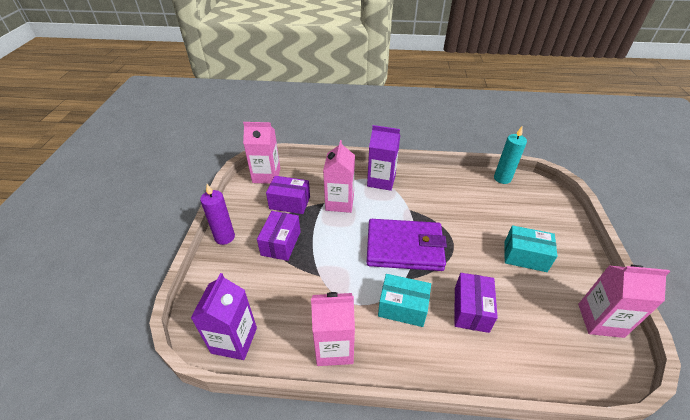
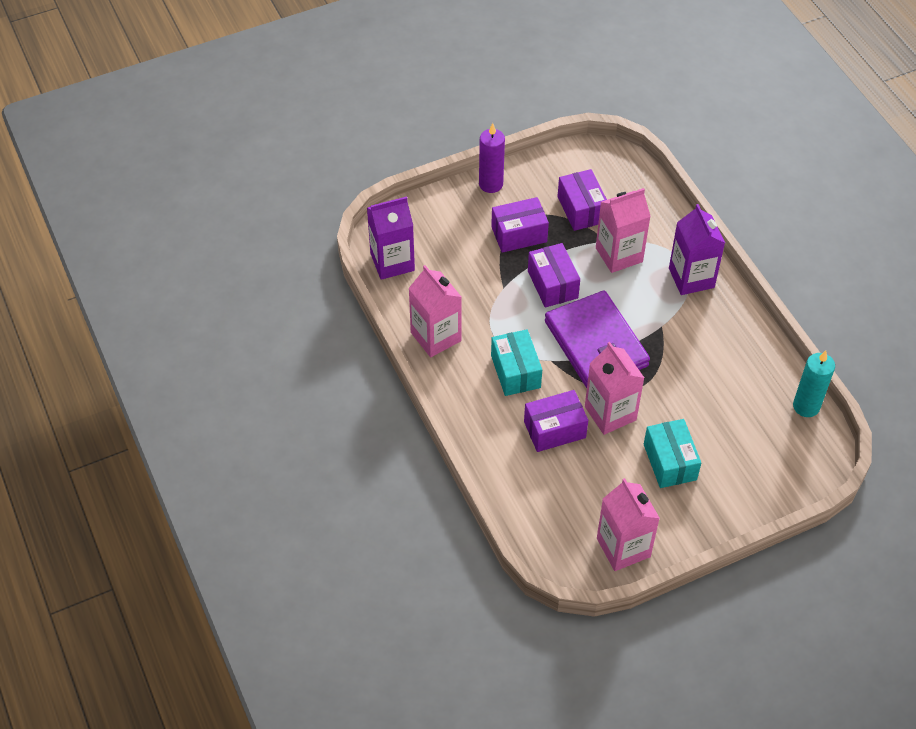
camera: 60 degrees right, 10 degrees up
(266, 175) = (607, 163): pink carton -> pink carton (610, 413)
(338, 246) = (552, 284): none -> purple box

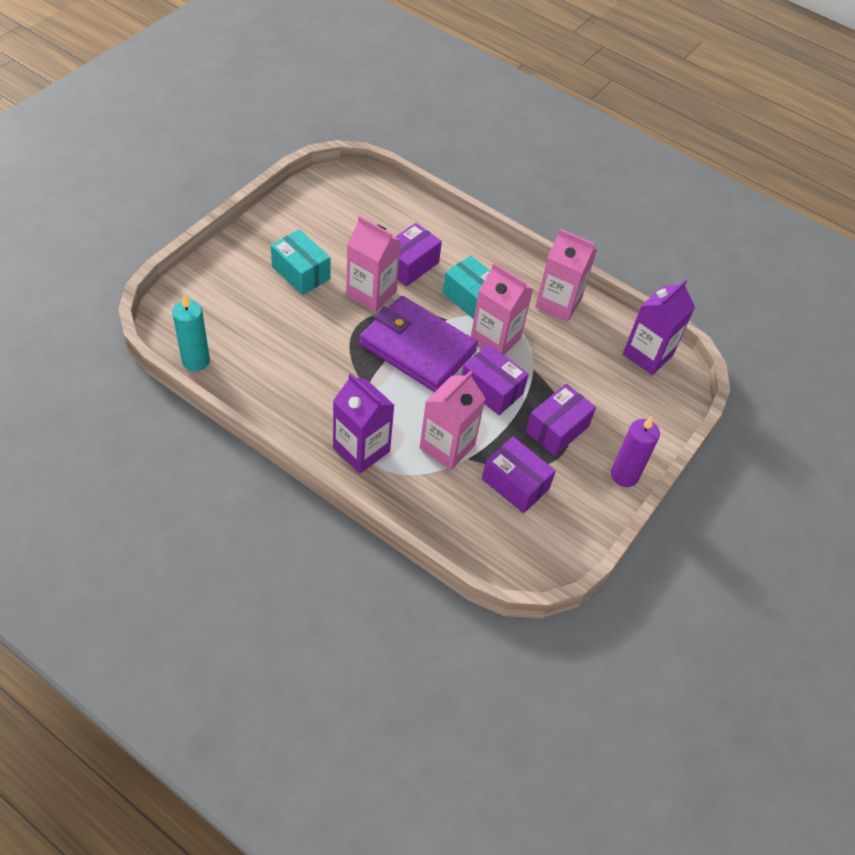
camera: 145 degrees right, 0 degrees up
(623, 547) = (308, 202): pink carton -> pink carton (495, 339)

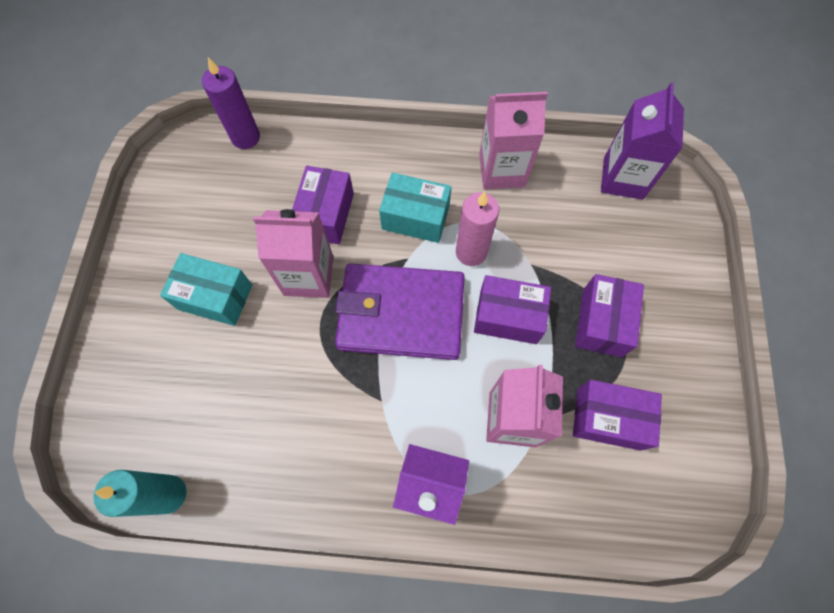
camera: 25 degrees left, 15 degrees up
(495, 339) = (471, 252): pink carton -> pink candle
(624, 475) = (699, 335): purple candle -> purple candle (245, 137)

